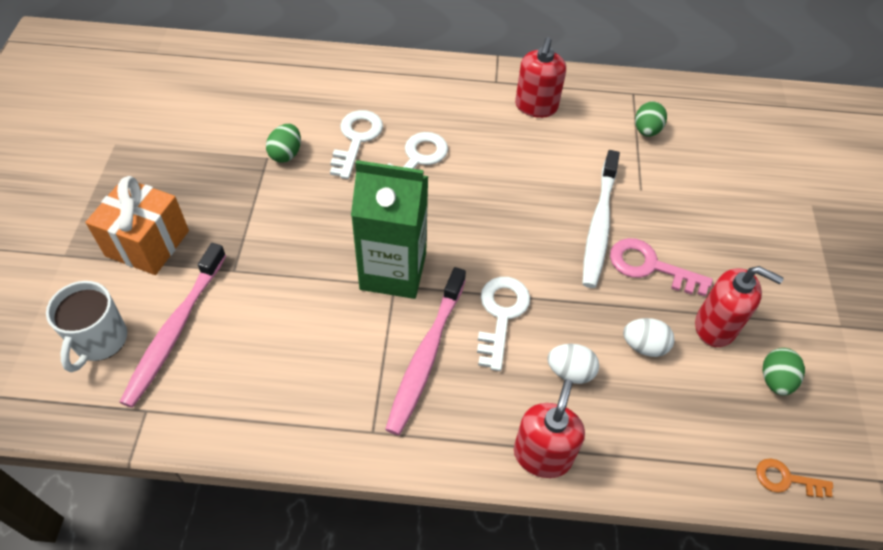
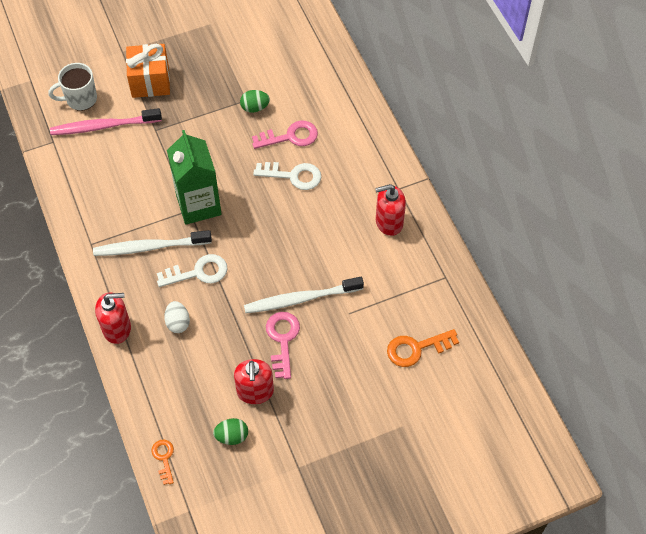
camera: 65 degrees right, 5 degrees up
(356, 139) = (290, 137): white key -> pink key
(426, 356) = (150, 247): pink toothbrush -> white toothbrush
(644, 346) = (217, 356): white egg -> none
(646, 130) = (410, 298): green egg -> none
(715, 152) = (416, 348): none -> orange key

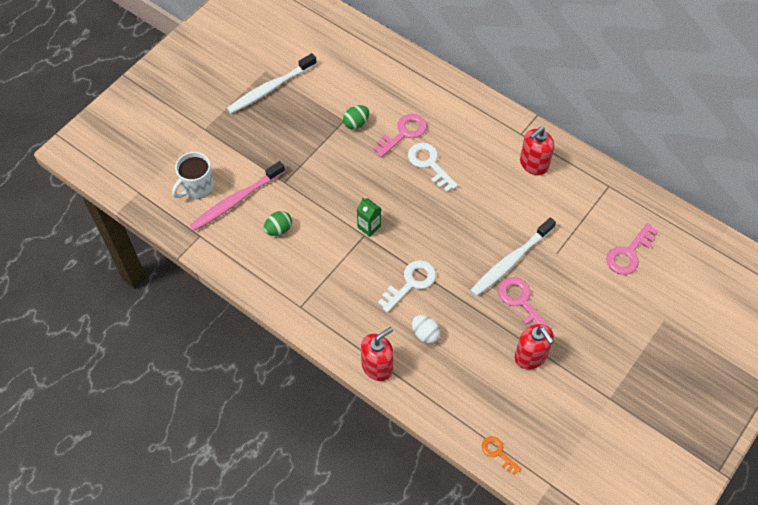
camera: 30 degrees left, 0 degrees up
(150, 81) = (249, 143): orange gift -> none
(150, 247) = (354, 283): white toothbrush -> white toothbrush (270, 88)
(198, 205) = (369, 227): green carton -> green carton, size x0.46
(232, 436) = (539, 403): green egg -> green egg (279, 229)
(293, 176) = (429, 164): white key -> white key turned 105 degrees counterclockwise
(416, 348) = (629, 253): orange key -> pink key

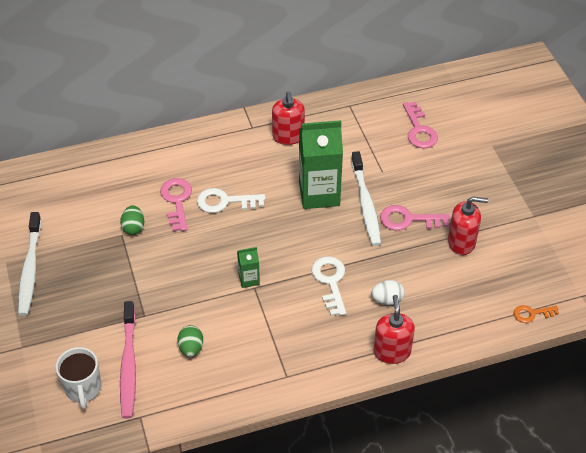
camera: 55 degrees left, 10 degrees down
(492, 222) = (319, 194): none -> green carton

